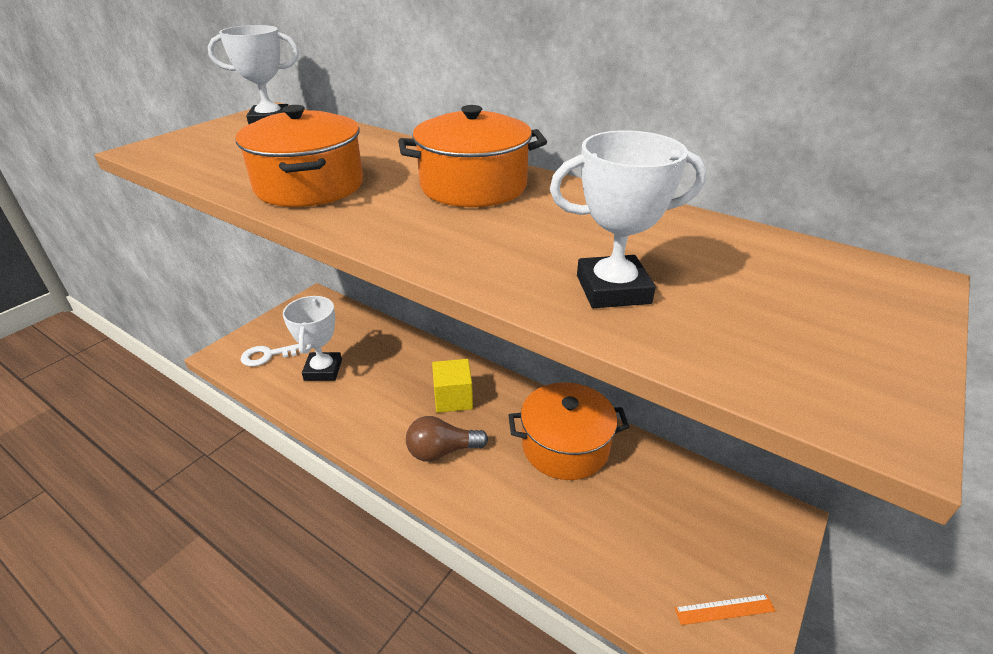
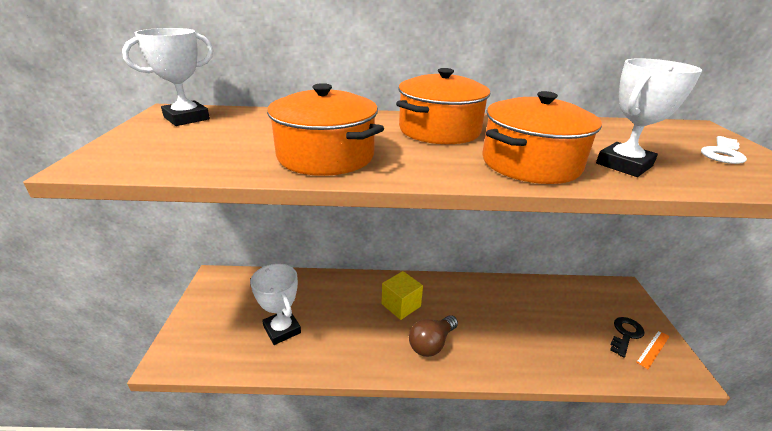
camera: 35 degrees left, 5 degrees down
(268, 355) = (218, 340): white key -> white key (722, 153)
(565, 446) = (496, 303): orange pot -> orange pot (530, 163)
(704, 570) = (625, 334): none -> black key

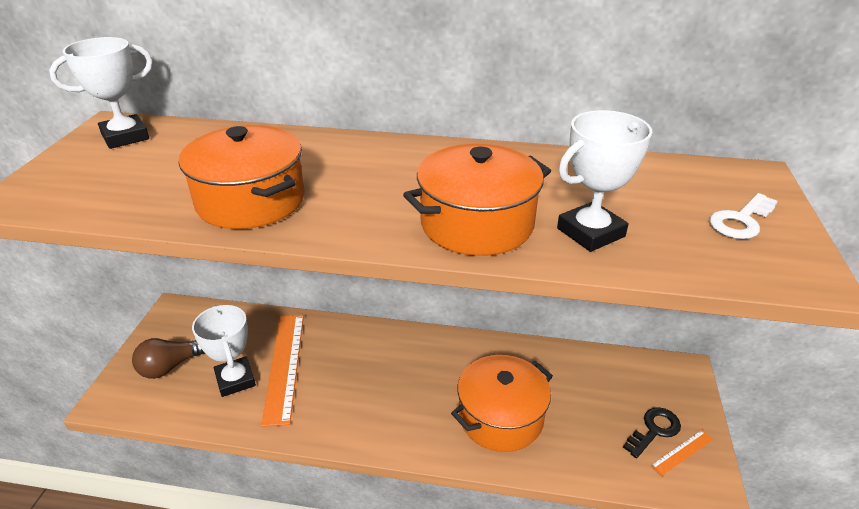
camera: 10 degrees right, 5 degrees up
(321, 314) = (284, 366): none -> orange ruler
(401, 305) = (382, 364): yellow cube -> none
(431, 344) = (402, 415): brown light bulb -> brown light bulb (170, 367)
(439, 130) = (403, 166): orange pot -> orange pot (500, 417)

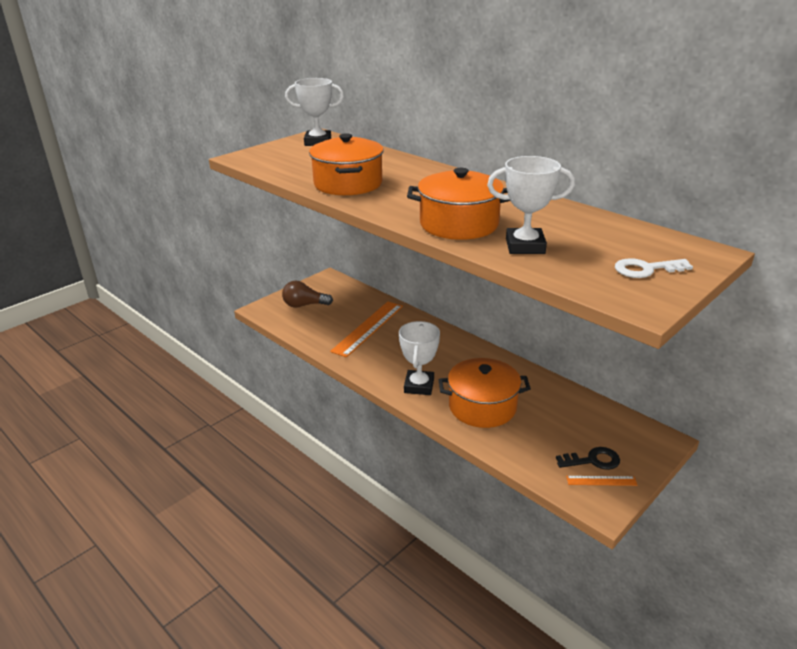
camera: 35 degrees right, 5 degrees down
(235, 380) = (334, 324): white trophy -> white trophy (419, 386)

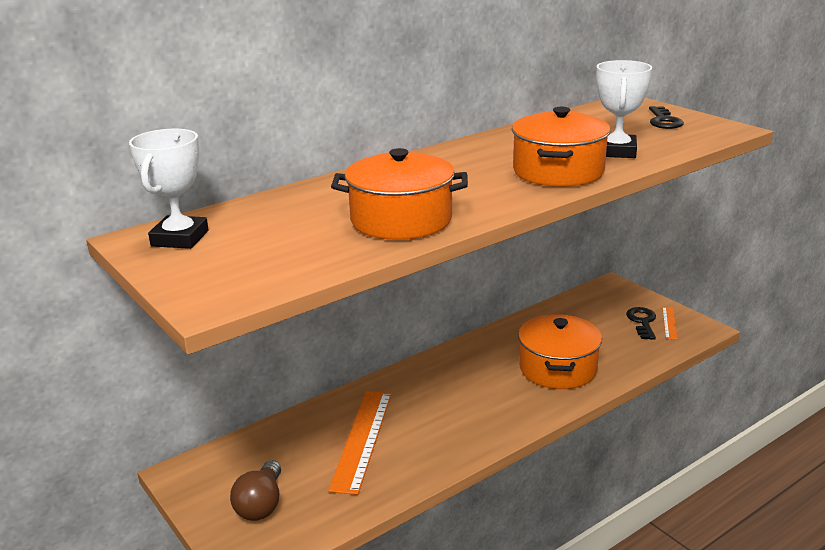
camera: 80 degrees left, 5 degrees down
(368, 328) = (362, 439): orange ruler -> orange ruler turned 60 degrees clockwise
(419, 386) = (512, 407): white trophy -> none
(646, 269) = (663, 121): white key -> black key

